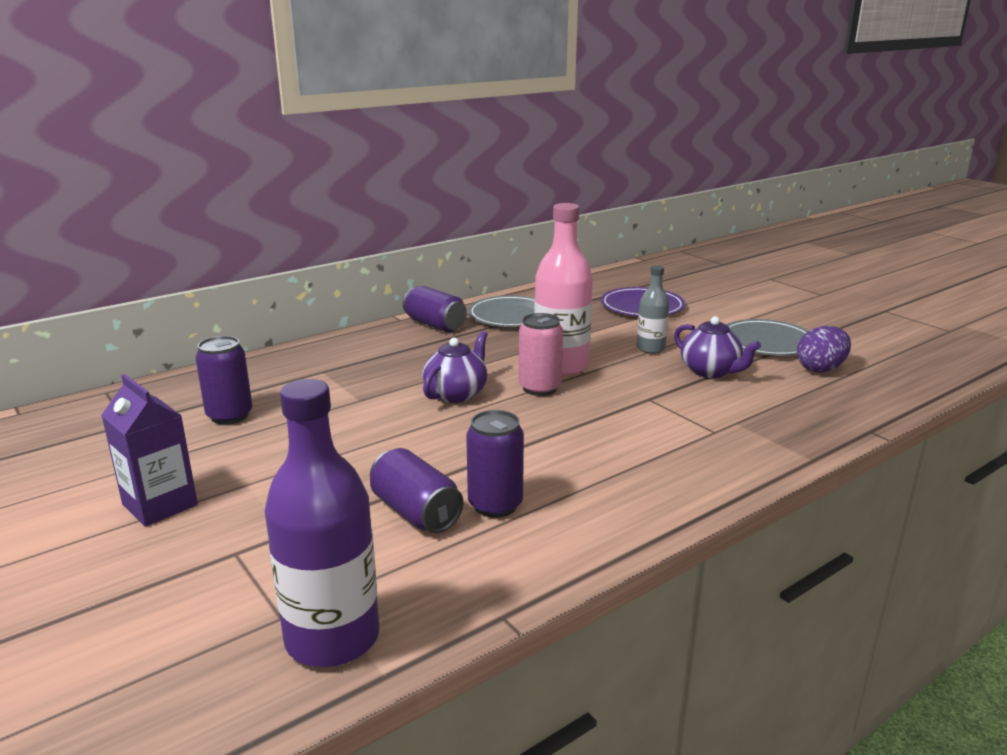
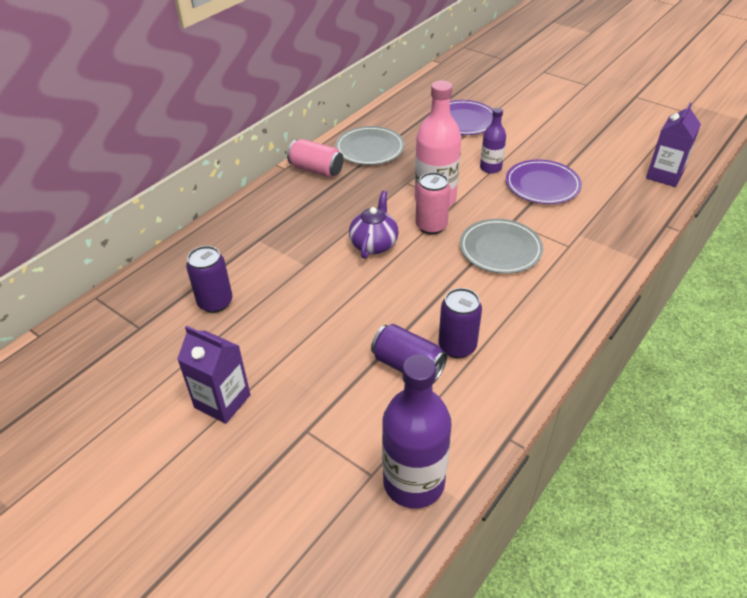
camera: 15 degrees left, 20 degrees up
(435, 325) = (316, 170): purple can -> pink can
(650, 348) = (490, 168): grey bottle -> purple bottle
(710, 371) = (542, 185): purple teapot -> purple plate
(767, 342) = (568, 146): grey plate -> grey plate (500, 249)
(820, 369) = (614, 168): purple egg -> none
(891, 384) = (664, 175): none -> purple carton

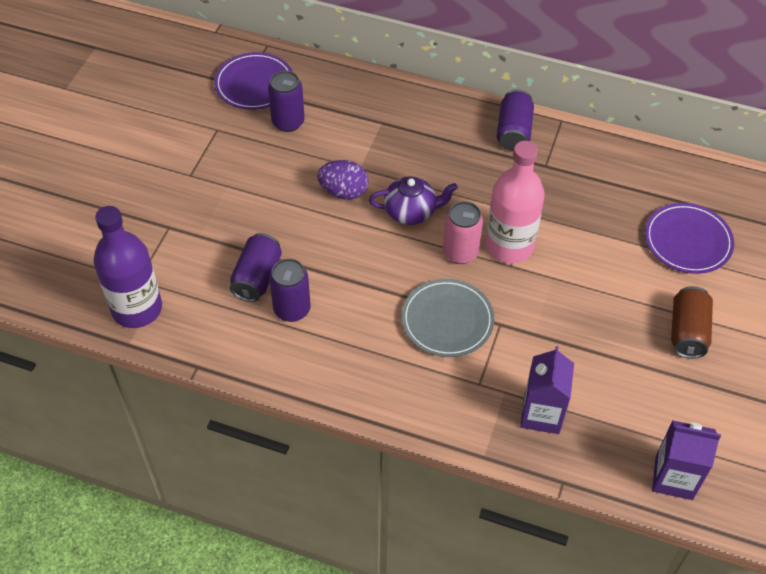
camera: 70 degrees right, 10 degrees up
(222, 401) = (183, 166): purple carton -> purple carton (541, 414)
(316, 170) = (513, 131): pink can -> purple can
(328, 281) = (343, 192): none -> purple egg
(370, 149) = (577, 165): grey plate -> none
(490, 168) = (596, 286): purple bottle -> none
(542, 185) = (585, 344): purple plate -> purple plate (254, 84)
(543, 140) = (687, 332): none -> brown can

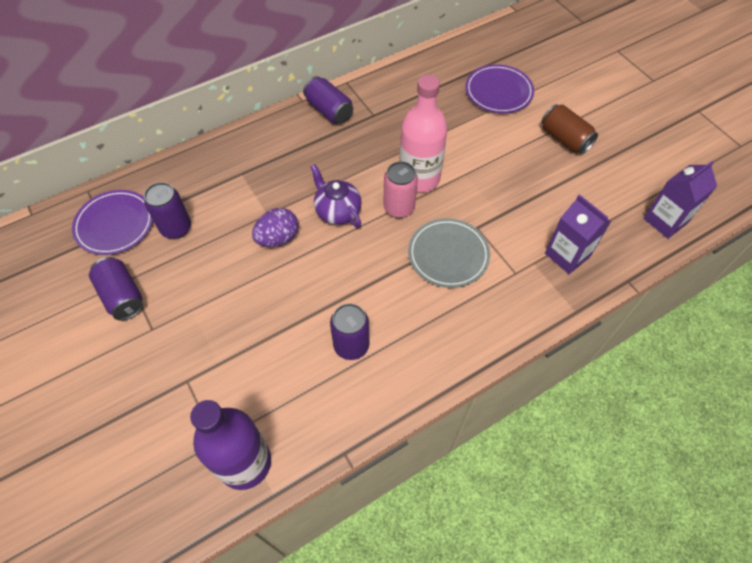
camera: 50 degrees left, 5 degrees up
(257, 277) = (299, 349): purple can -> purple can (122, 296)
(411, 212) = (337, 211): purple teapot -> purple teapot turned 75 degrees counterclockwise

